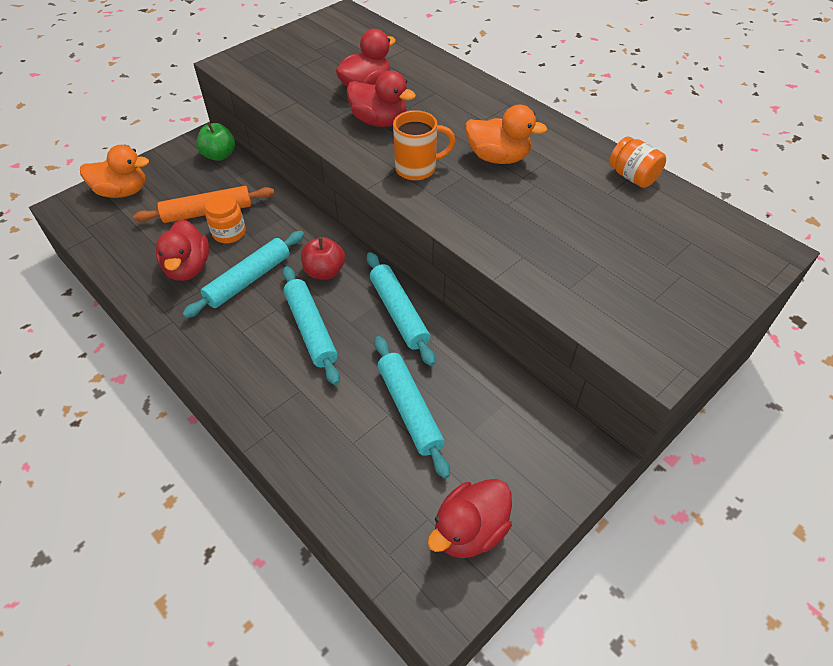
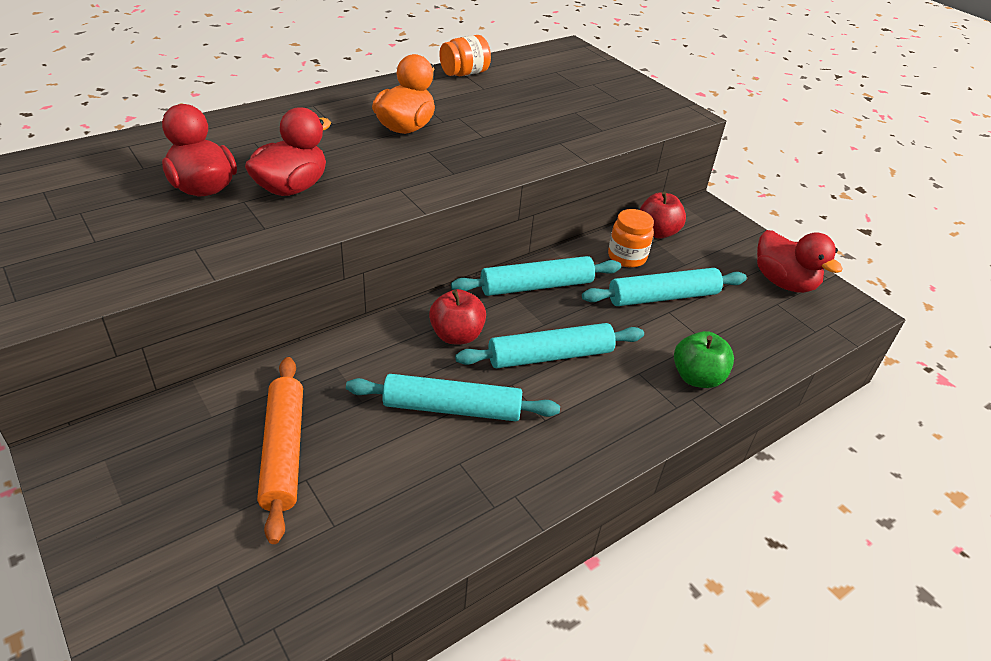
camera: 85 degrees left, 10 degrees down
(123, 192) = (159, 584): orange duck -> none
(188, 268) = (408, 477): red duck -> none
(219, 155) = (133, 433): green apple -> green apple (697, 377)
(229, 233) = (346, 426): orange jar -> orange jar (627, 257)
(248, 280) = (452, 408): turquoise rolling pin -> turquoise rolling pin turned 45 degrees counterclockwise
(417, 168) = (403, 176): orange mug -> none
(522, 405) = (657, 232): none -> red apple

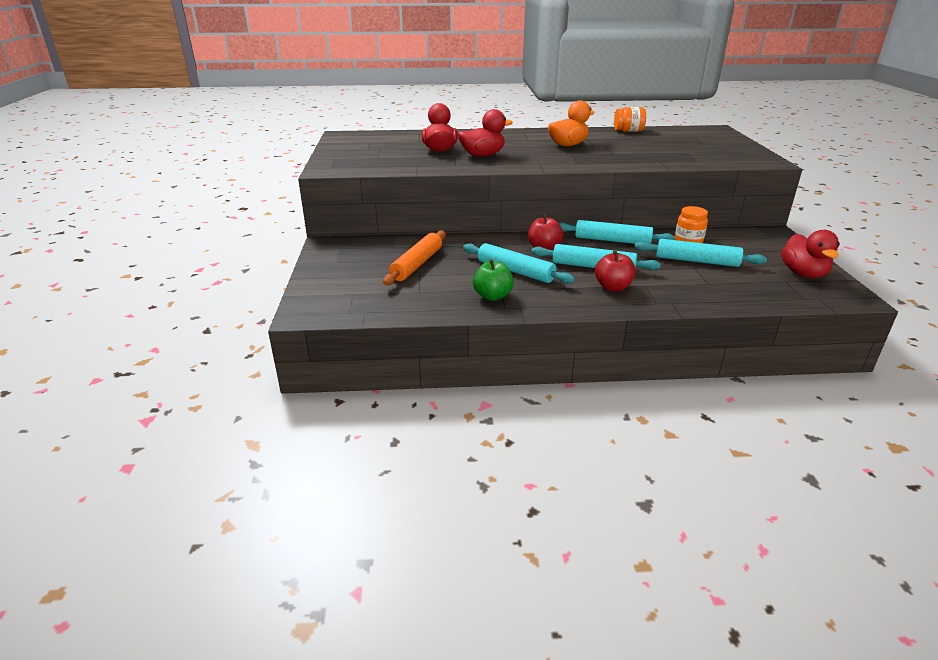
camera: 35 degrees right, 10 degrees down
(657, 232) = (723, 235): red apple -> red apple (613, 287)
(697, 377) = (684, 296): green apple -> green apple (492, 296)

